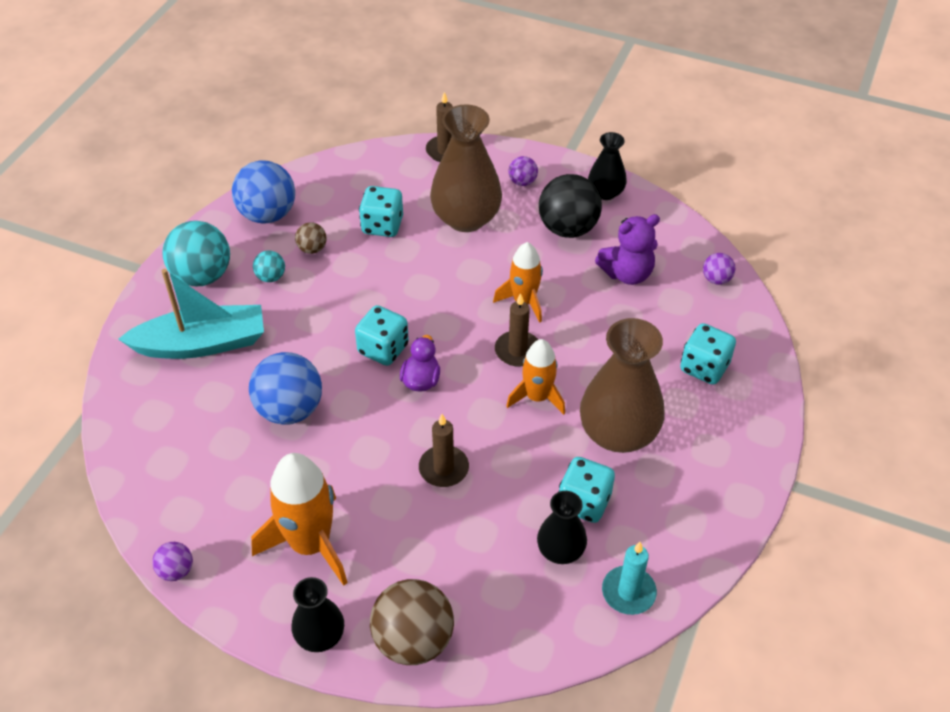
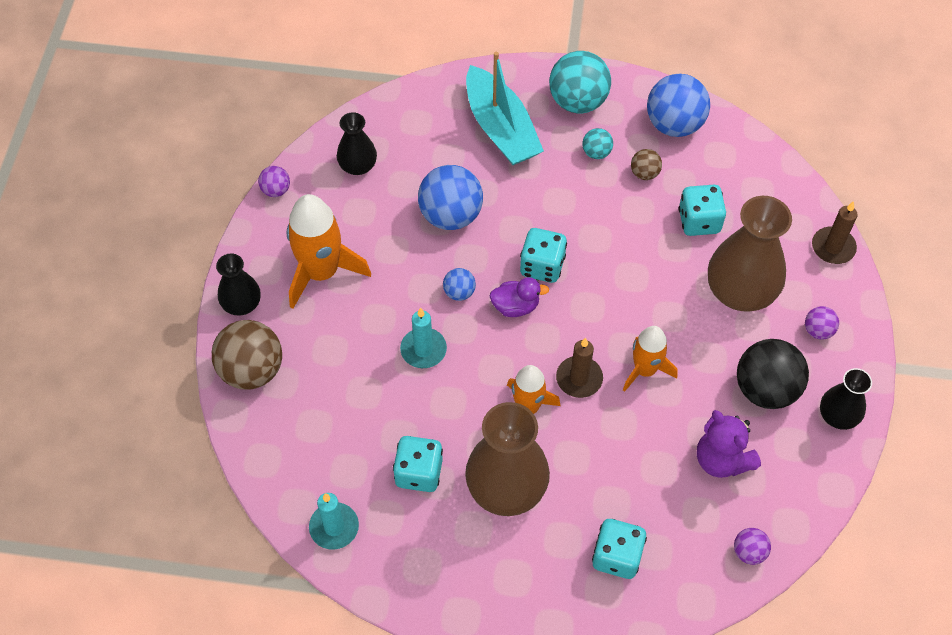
camera: 75 degrees right, 10 degrees up
(387, 423) = (459, 292): none -> blue ball
(443, 468) = (423, 350): brown candle -> turquoise candle
(560, 550) = (363, 463): black vase -> black vase (358, 166)

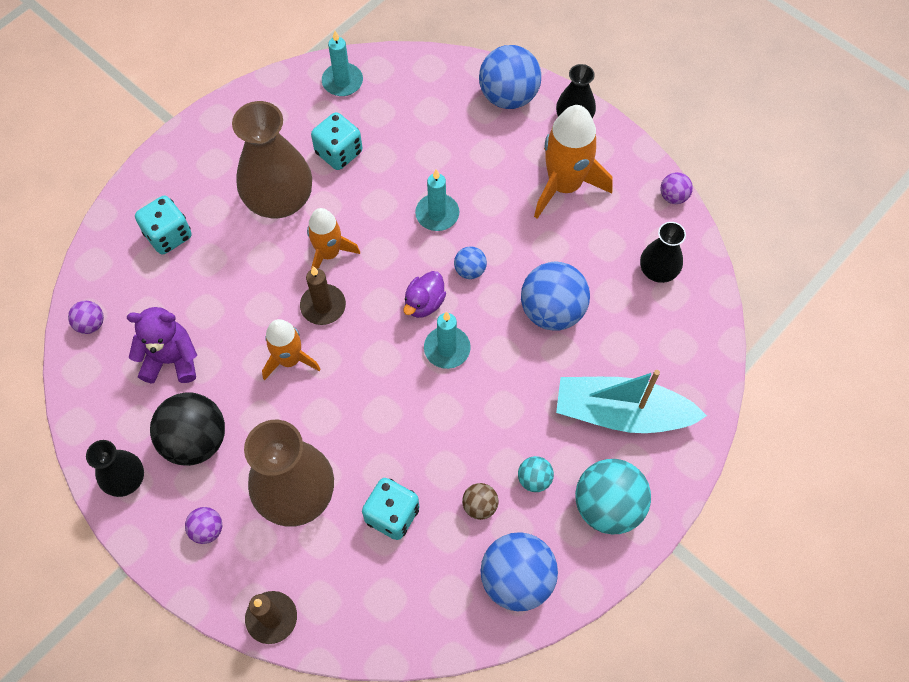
camera: 125 degrees right, 5 degrees up
(252, 370) = (508, 96): brown ball -> blue ball
(542, 266) = (447, 349): turquoise dice -> turquoise candle

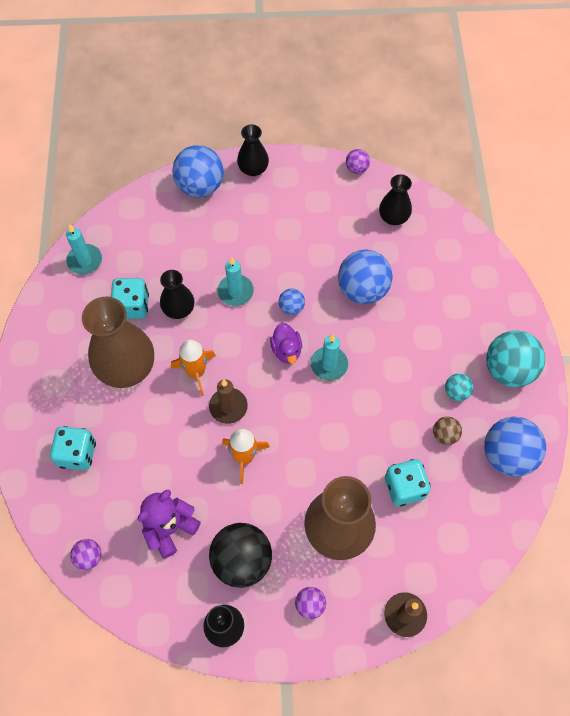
camera: 45 degrees left, 0 degrees up
(373, 188) = (179, 309): none -> black vase
(564, 185) = (290, 212): orange rocket -> none
(621, 413) = (460, 313): turquoise boat -> none

